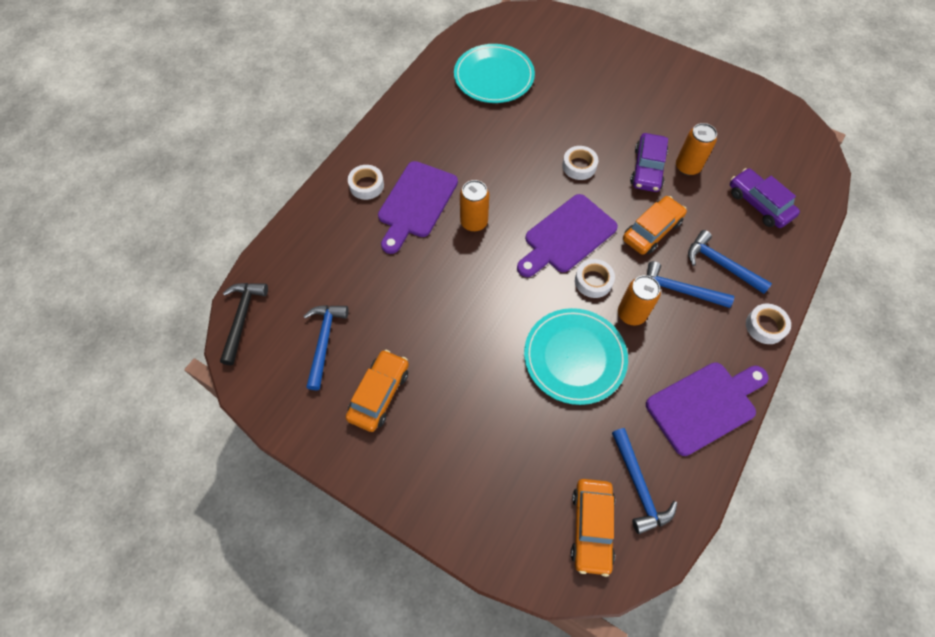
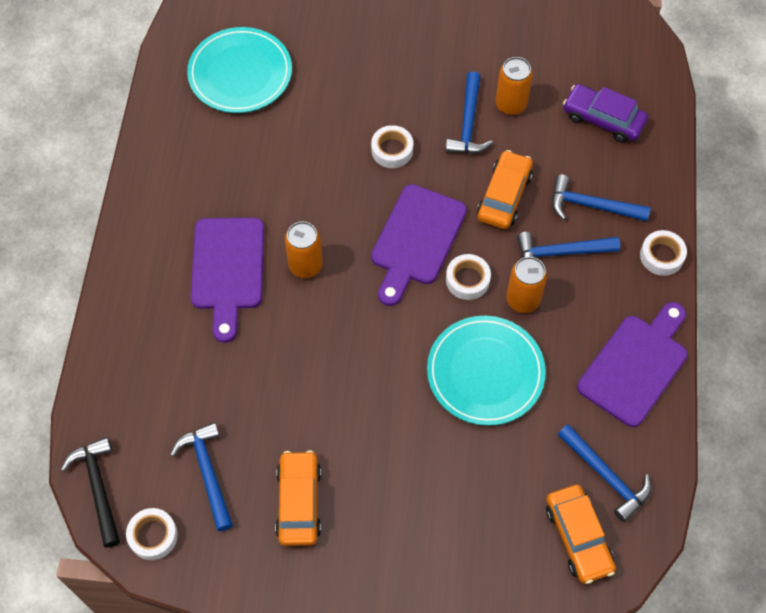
camera: 25 degrees left, 0 degrees up
(366, 185) = (158, 271): white tape -> white tape (153, 536)
(647, 168) = (468, 123): purple car -> blue hammer

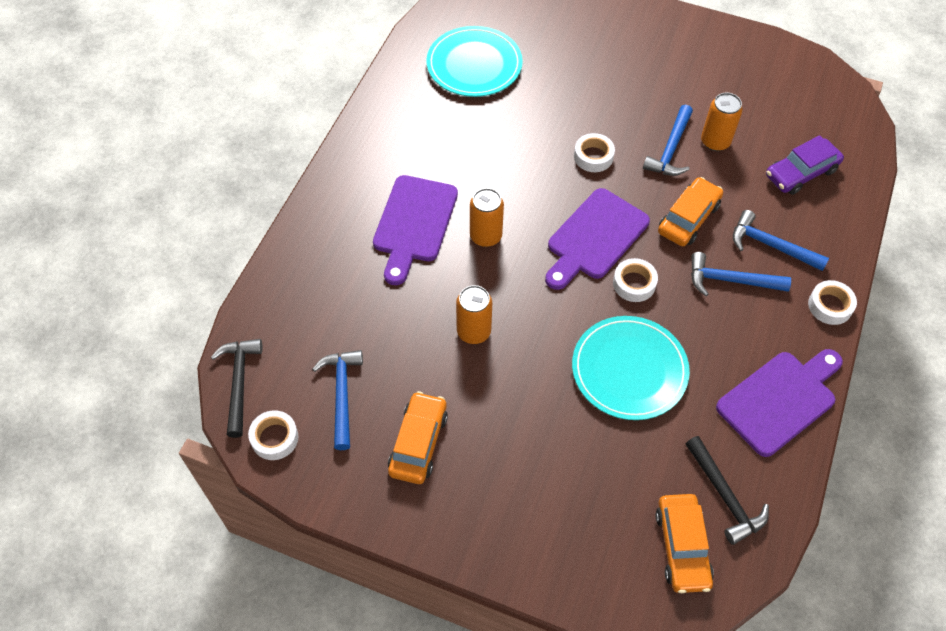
camera: 15 degrees right, 5 degrees down
(523, 299) = (683, 313): orange can -> orange can (473, 331)
(603, 119) = (801, 173): purple car -> purple car turned 75 degrees counterclockwise
(606, 476) = (725, 496): blue hammer -> black hammer

